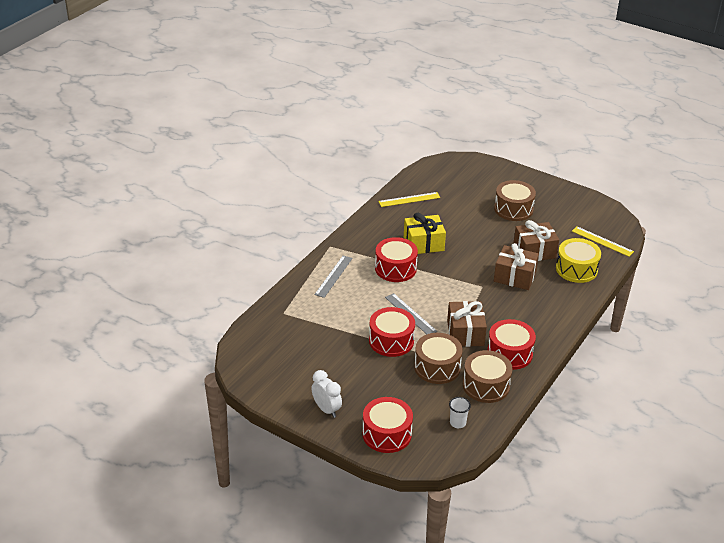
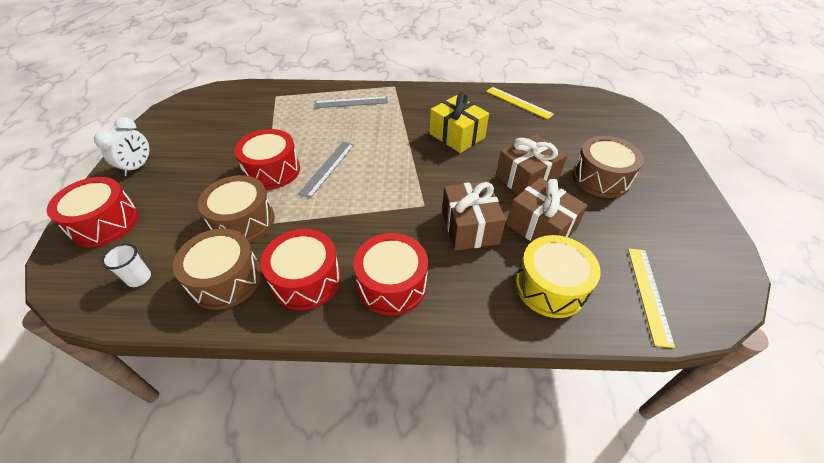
camera: 60 degrees right, 10 degrees up
(395, 268) = (397, 132): red drum -> red drum (392, 284)
(465, 333) = (322, 222): brown gift -> brown gift (526, 178)

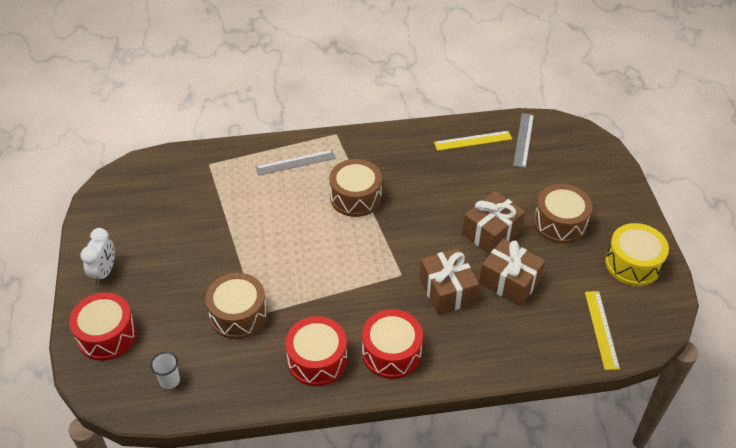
camera: 10 degrees left, 0 degrees up
(226, 279) = (247, 370): brown drum -> brown drum (355, 197)
(272, 171) = (244, 258): red drum -> none
(327, 168) = (298, 247): grey ruler -> grey ruler (523, 140)
(457, 136) = (416, 192): yellow gift -> none
(518, 102) = (473, 141): yellow ruler -> yellow ruler turned 45 degrees counterclockwise
(550, 287) = (522, 335): yellow drum -> yellow drum (633, 264)

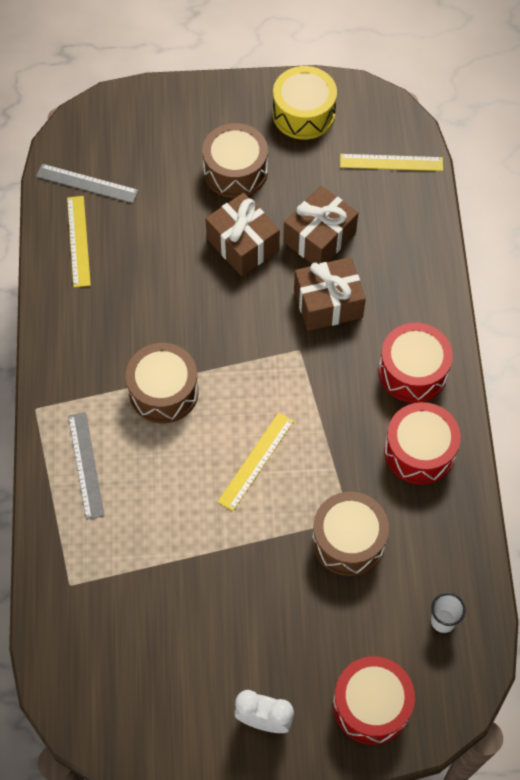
camera: 85 degrees left, 15 degrees up
(303, 254) = (256, 461): none -> yellow ruler

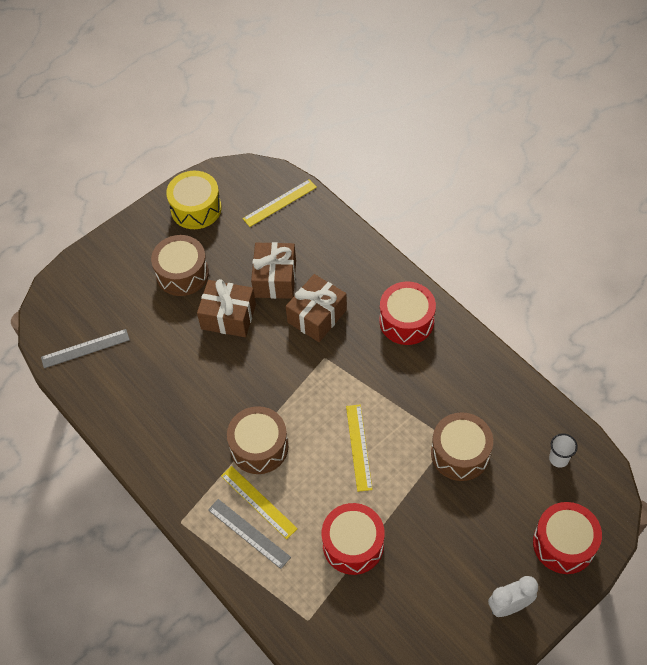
camera: 35 degrees left, 5 degrees down
(78, 241) = (113, 390): yellow ruler -> yellow ruler (258, 502)
(419, 451) = (453, 367): red drum -> red drum (353, 544)

